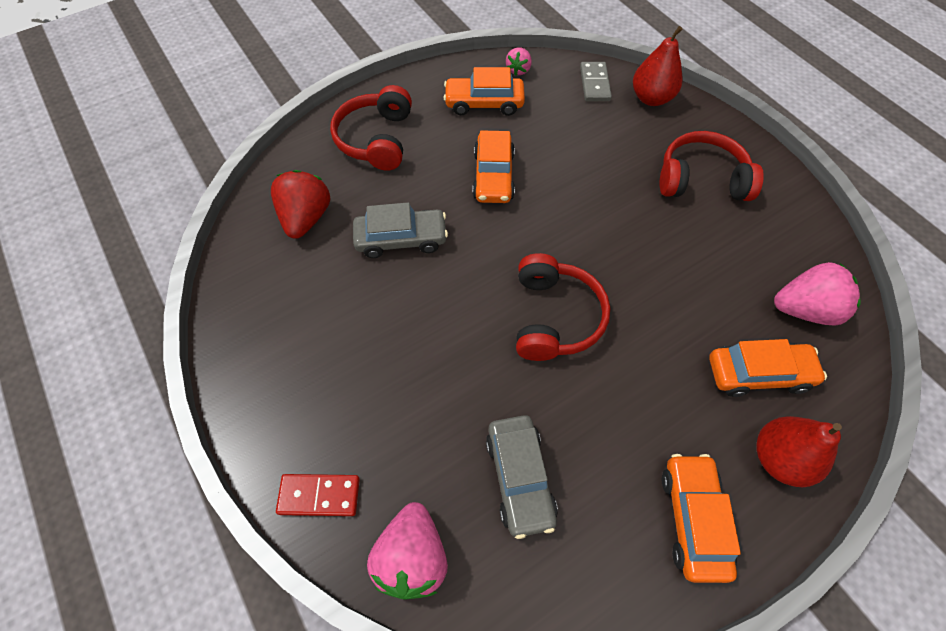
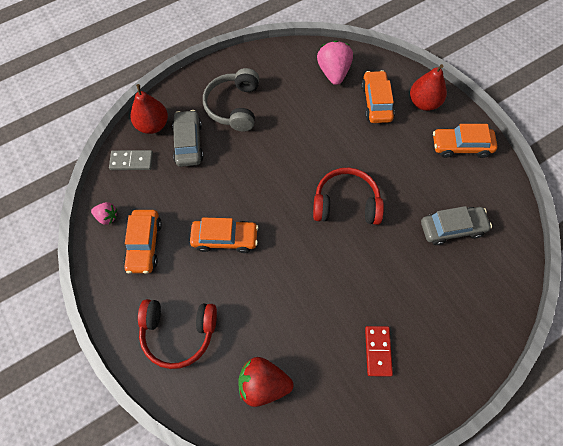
camera: 90 degrees left, 5 degrees up
(319, 495) = (479, 344): red domino -> red domino (377, 351)
(401, 239) = (284, 305): grey car -> grey car (188, 143)
(412, 557) = (504, 286): pink strawberry -> none
(701, 179) = (234, 106): red headphones -> grey headphones

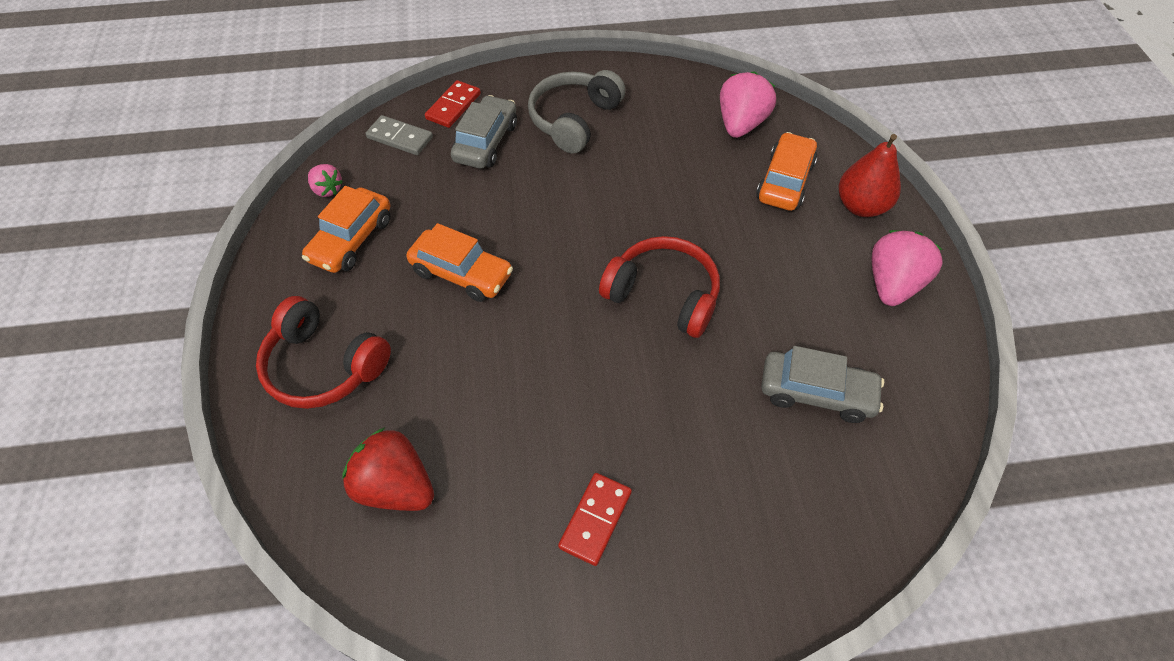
camera: 25 degrees right, 10 degrees down
(153, 125) = (453, 106): red pear -> red domino
(461, 146) = (892, 284): orange car -> pink strawberry

